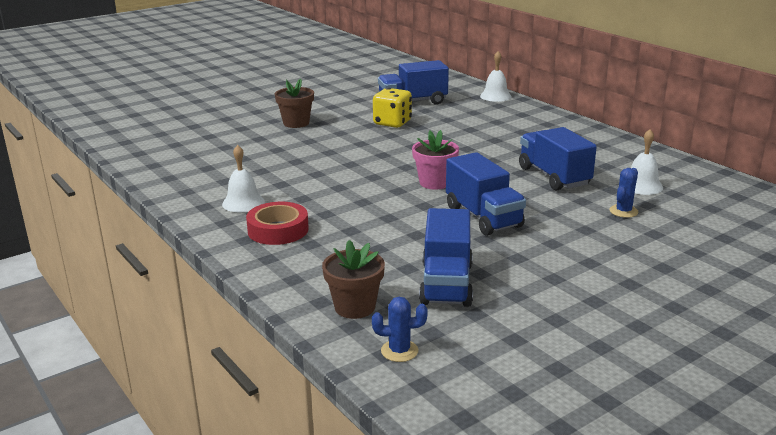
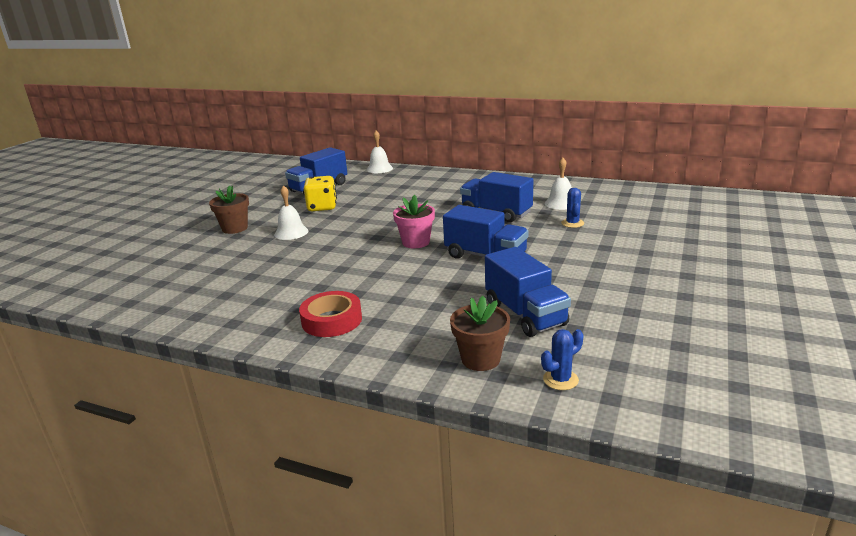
camera: 30 degrees left, 0 degrees up
(243, 203) = (268, 308): white bell -> white bell (291, 232)

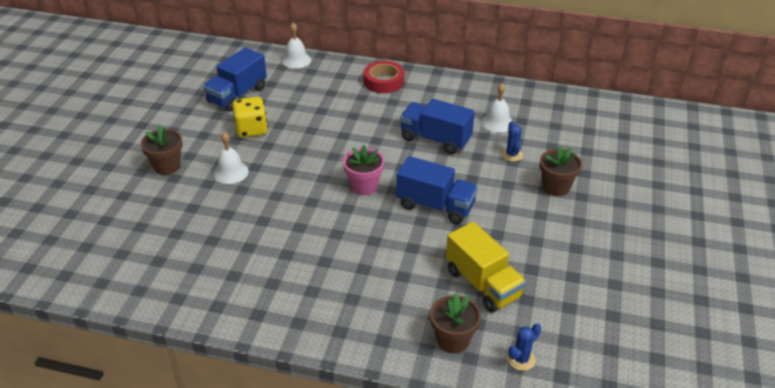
camera: 10 degrees left, 15 degrees up
(332, 320) = (310, 298): red tape -> red tape (383, 81)
(525, 314) = (483, 284): blue truck -> yellow truck
(617, 245) = (556, 187): none -> brown flower pot

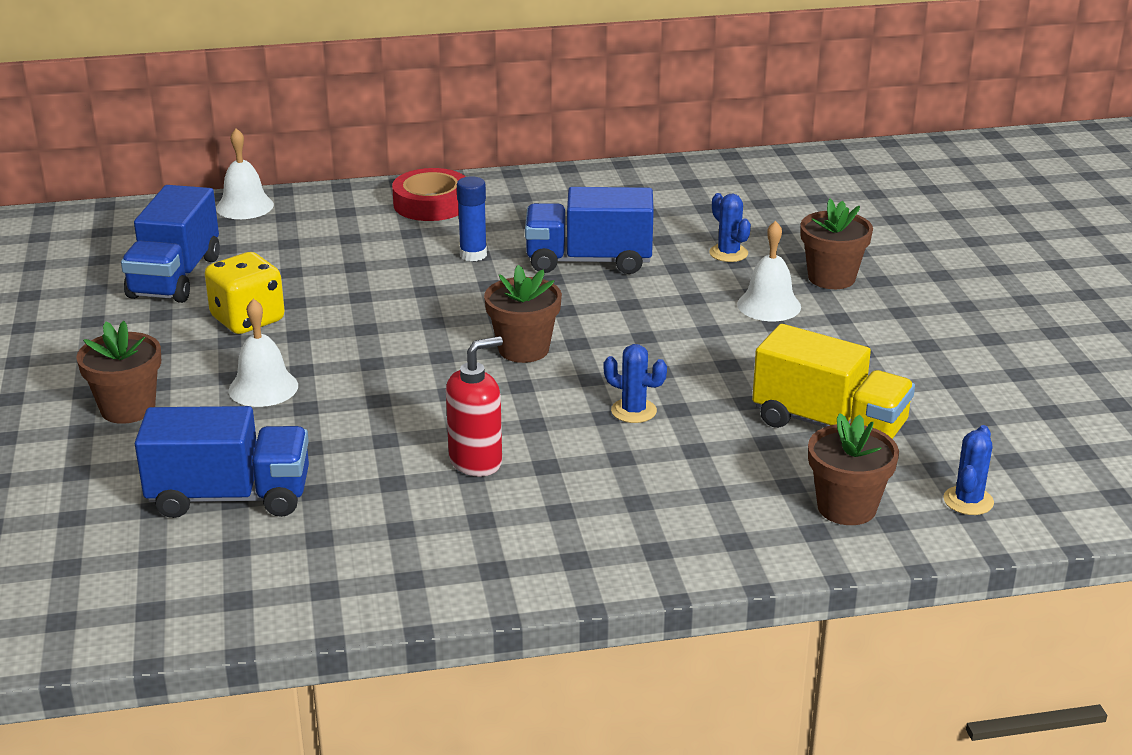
camera: 25 degrees left, 10 degrees down
(294, 247) = (476, 461): none -> red soap dispenser
(364, 186) = (523, 349): pink flower pot -> brown flower pot
(381, 119) = (473, 255): none -> blue glue stick
(390, 242) = (633, 411): none -> blue cactus
(435, 206) = (666, 346): blue truck -> blue truck (230, 497)
(497, 122) = (669, 218): white bell -> white bell (769, 305)

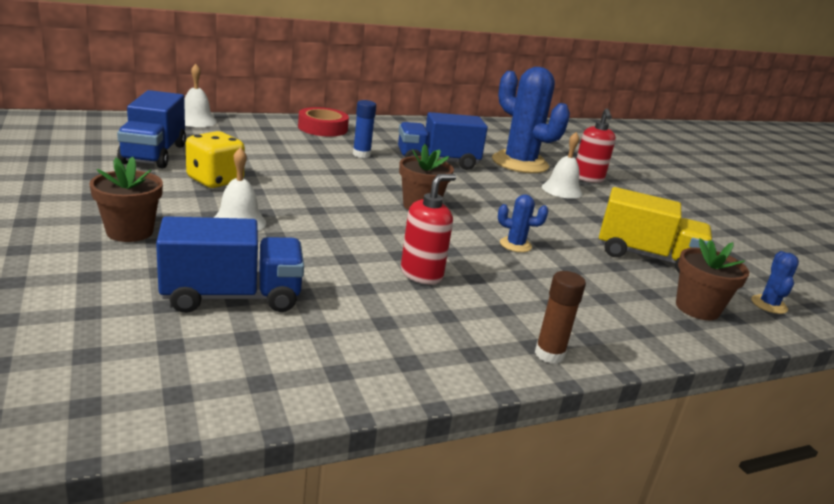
camera: 15 degrees left, 5 degrees down
(589, 571) = (549, 354): none -> brown glue stick
(728, 253) = (520, 163): blue cactus -> blue cactus, size x2.36
(831, 278) = (588, 178): brown flower pot -> red soap dispenser

